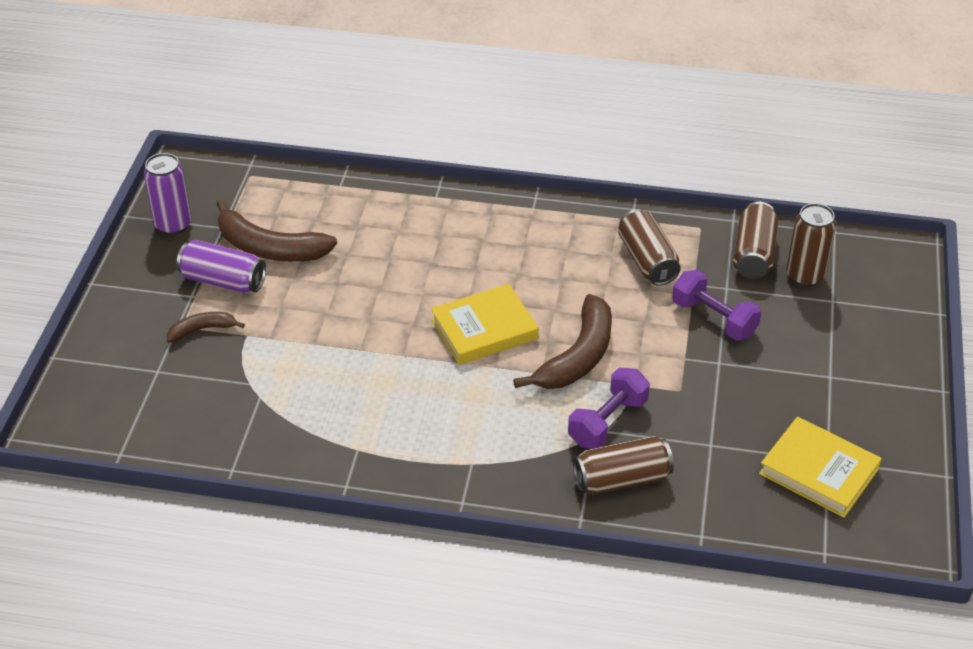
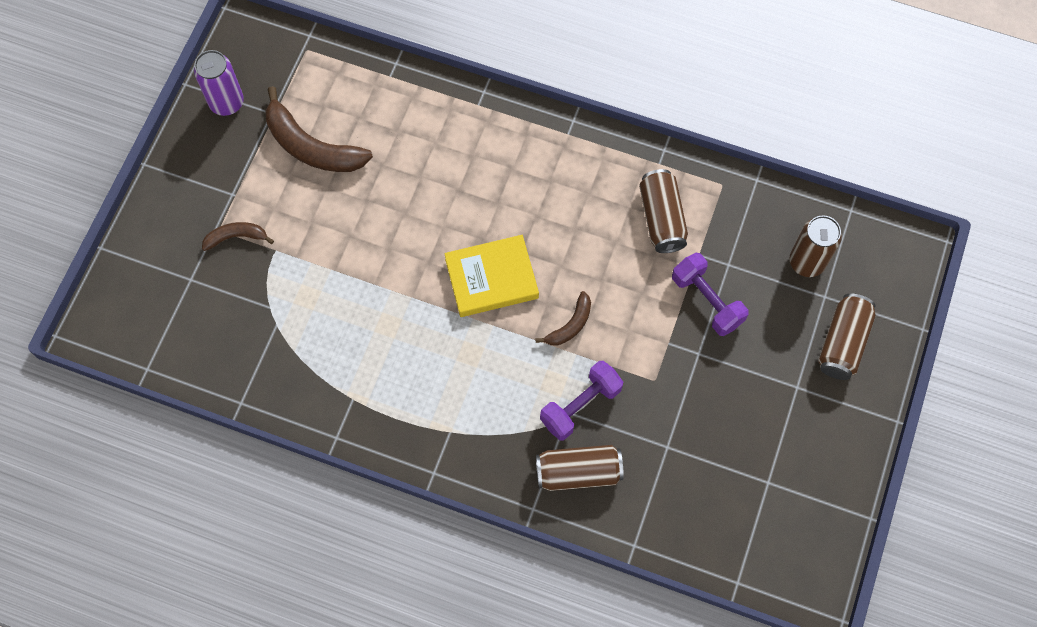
camera: 10 degrees right, 25 degrees up
(223, 281) = (263, 180): purple can -> none
(578, 356) = (570, 325): brown banana -> brown banana, size x0.53
(753, 254) = (765, 227): brown can -> brown can (843, 343)
(818, 471) = (756, 493): yellow book -> none

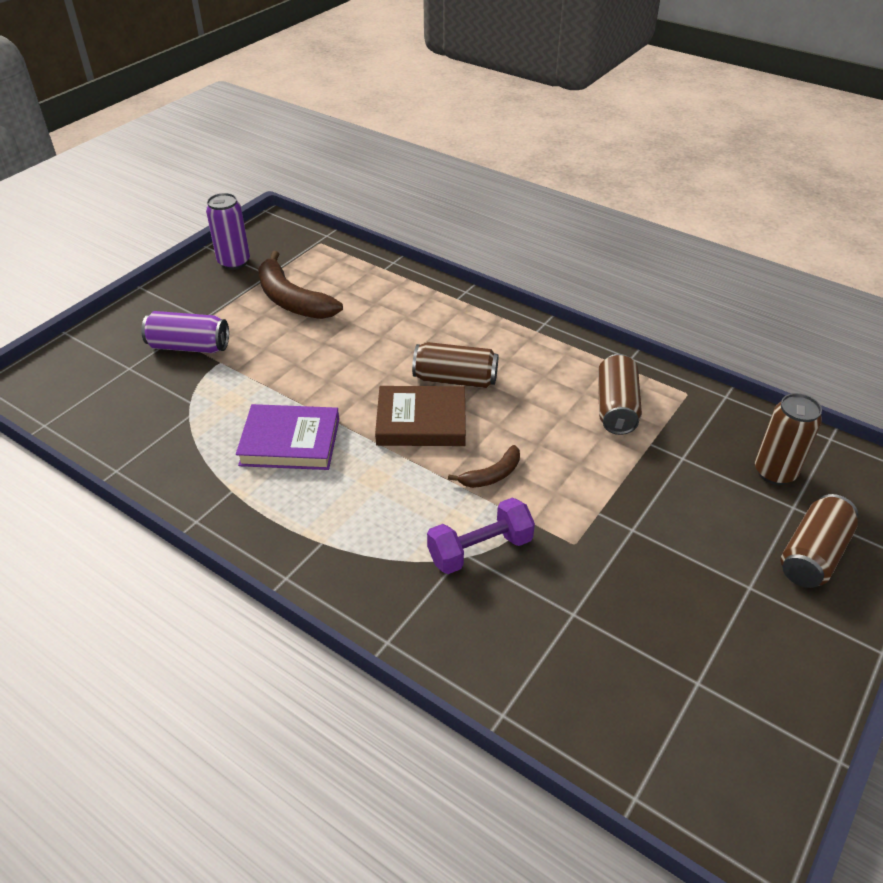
camera: 15 degrees right, 25 degrees down
(236, 237) = (189, 347): brown banana -> purple can
(382, 332) = (290, 442): none -> purple book
(491, 278) = (421, 421): yellow book -> brown book
(578, 472) = (456, 615): brown can -> brown can (455, 379)
(707, 301) = (652, 484): purple dumbbell -> none

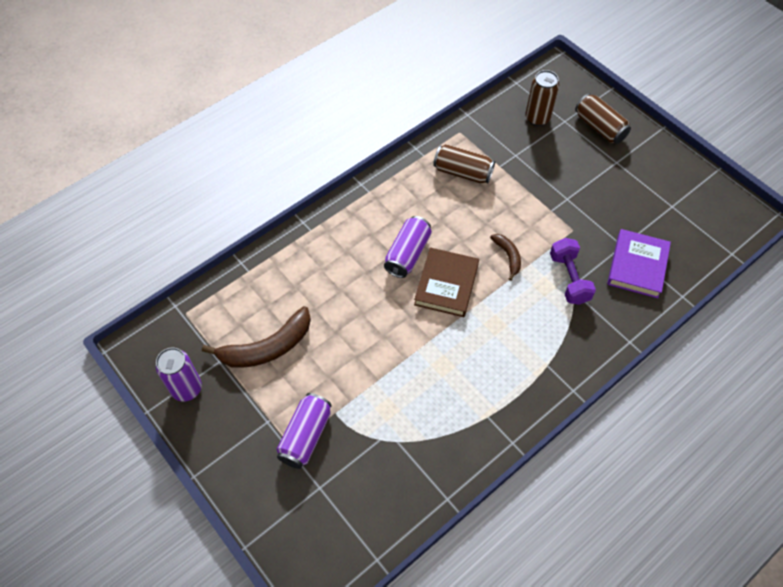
camera: 75 degrees left, 15 degrees up
(290, 442) = (446, 372): purple book -> purple book (637, 266)
(455, 379) = (407, 254): brown can -> purple can

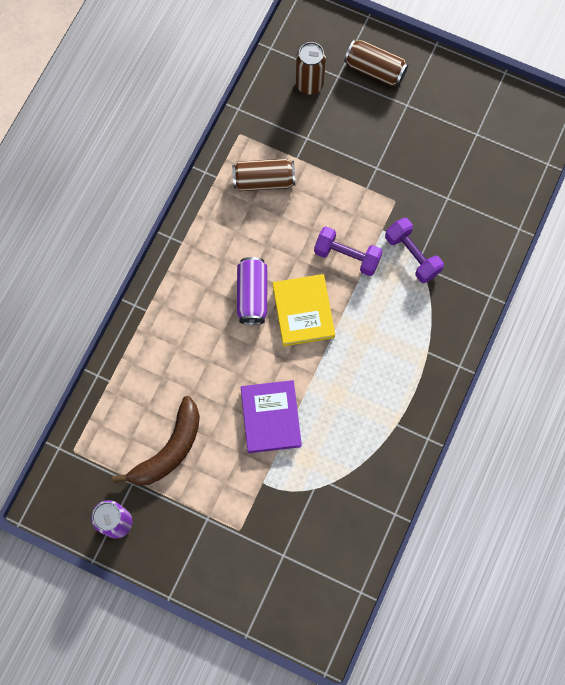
camera: 25 degrees left, 15 degrees up
(306, 436) = (248, 516): purple can -> none
(446, 285) = (303, 311): brown book -> yellow book
(508, 256) = (347, 256): brown banana -> purple dumbbell
(637, 266) = (468, 214): purple book -> purple book (270, 417)

